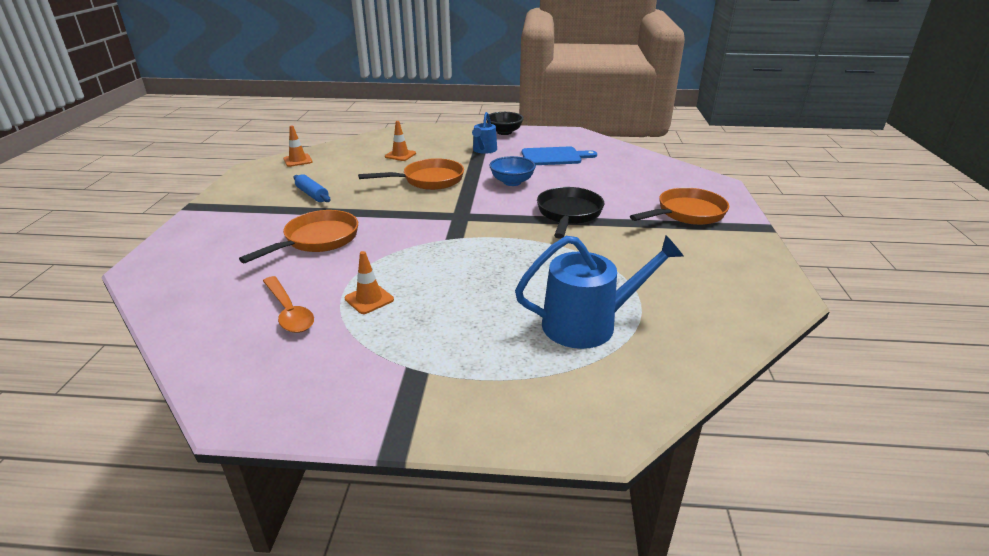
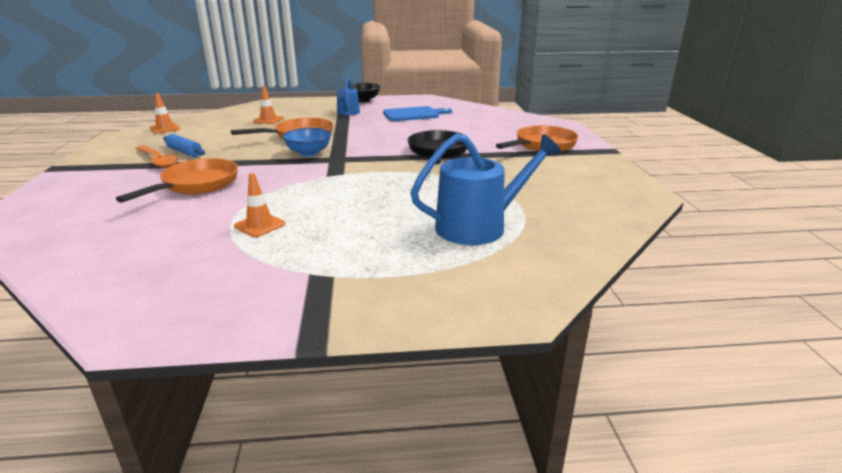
camera: 10 degrees left, 5 degrees down
(289, 312) = (176, 242): orange spoon -> orange spoon (158, 161)
(512, 182) = (380, 133): blue bowl -> blue bowl (309, 153)

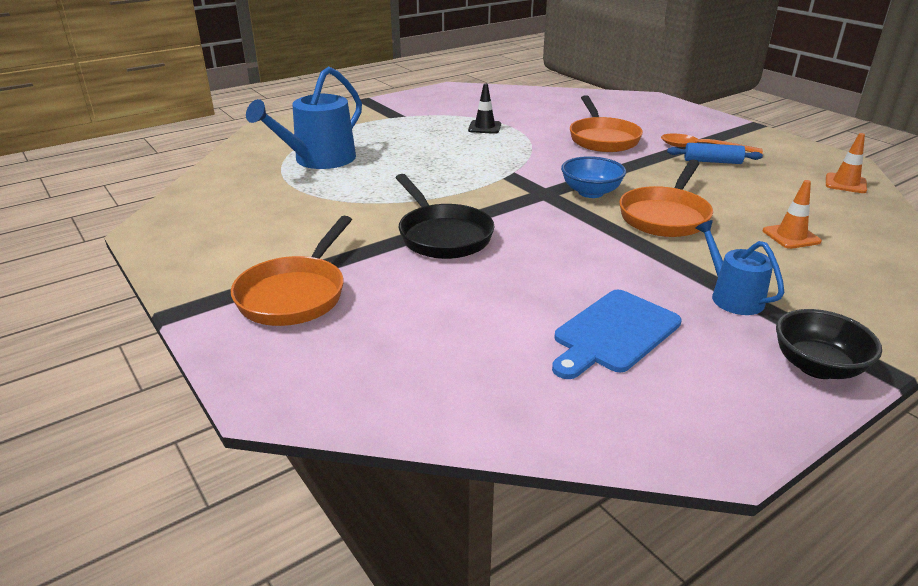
camera: 150 degrees right, 5 degrees up
(260, 225) = (484, 127): orange traffic cone -> black traffic cone

